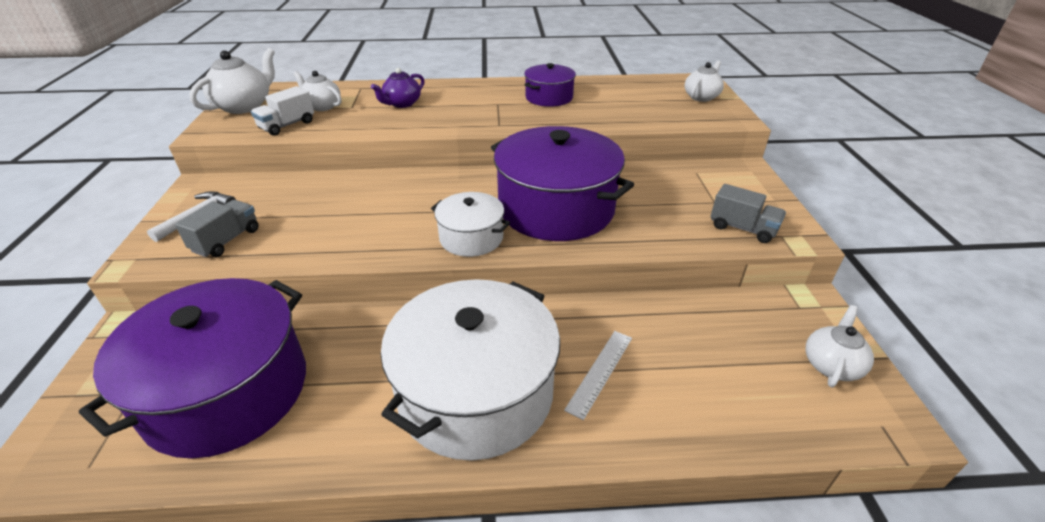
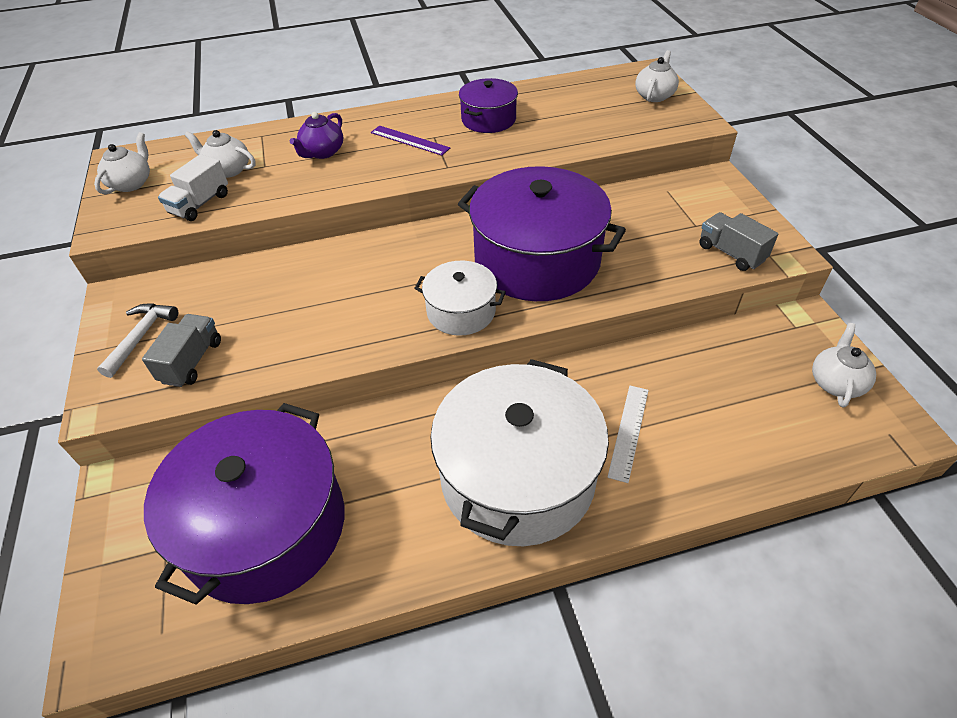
camera: 10 degrees left, 10 degrees up
(244, 106) = (131, 183): white teapot -> white teapot, size x0.65
(476, 104) = (410, 140): none -> purple ruler
(742, 228) = (731, 253): grey truck -> grey truck turned 150 degrees counterclockwise

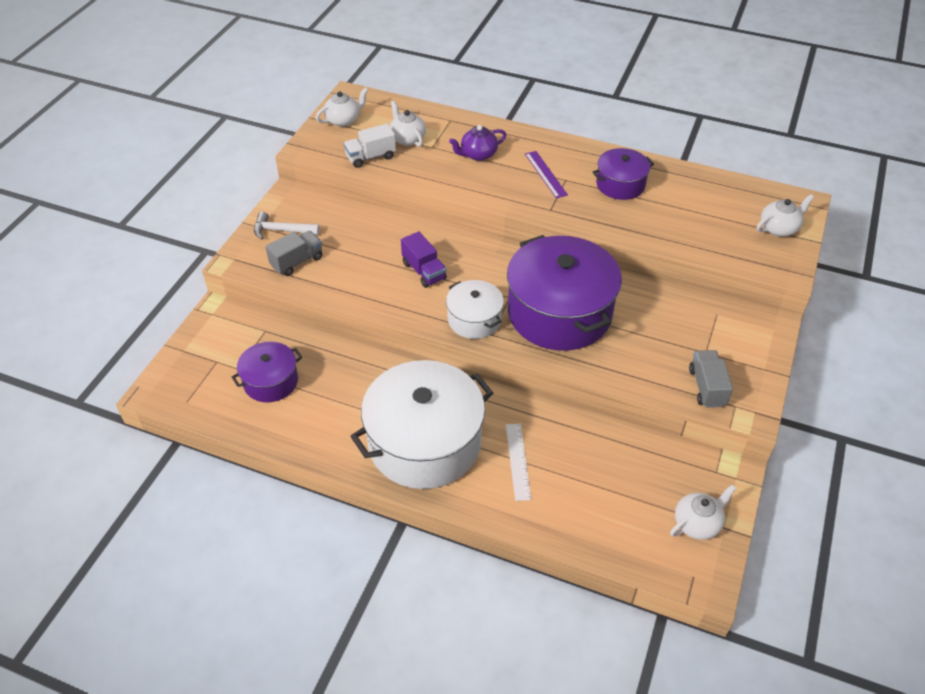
camera: 35 degrees right, 0 degrees up
(141, 337) = (282, 230): white hammer -> white hammer turned 135 degrees counterclockwise
(265, 526) = (271, 381): purple pot -> purple pot, size x0.51
(359, 293) = (424, 271): none -> purple truck
(628, 431) = (517, 461): white ruler -> white ruler turned 60 degrees counterclockwise

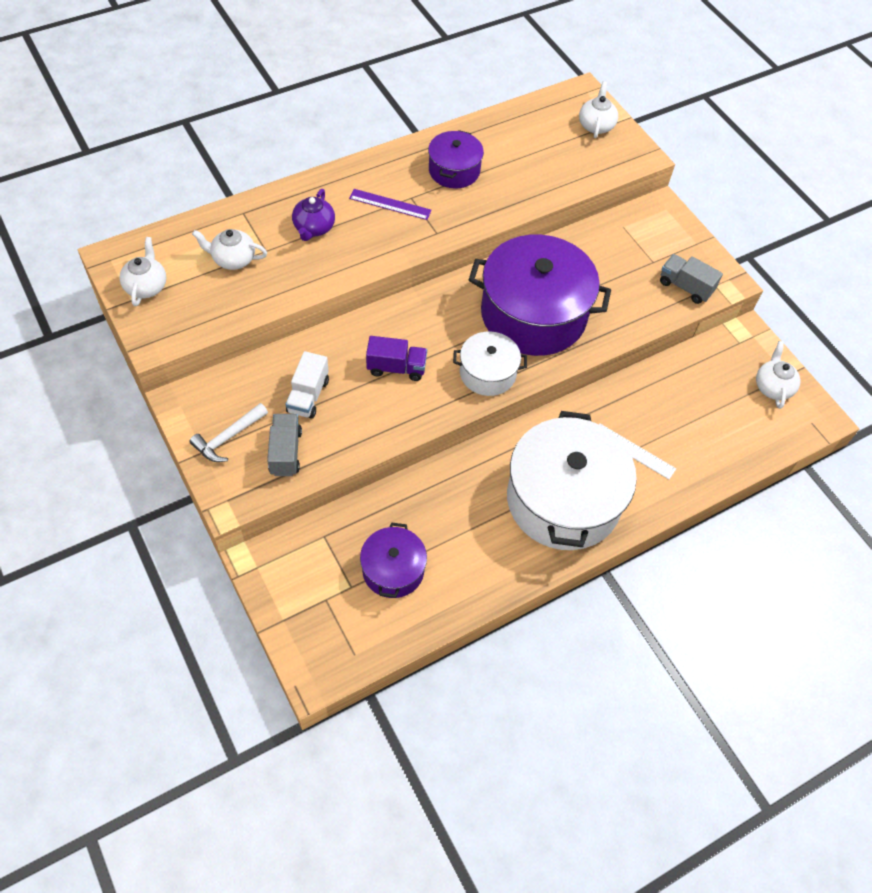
camera: 55 degrees left, 10 degrees up
(371, 157) = (228, 302): white truck -> white truck (308, 396)

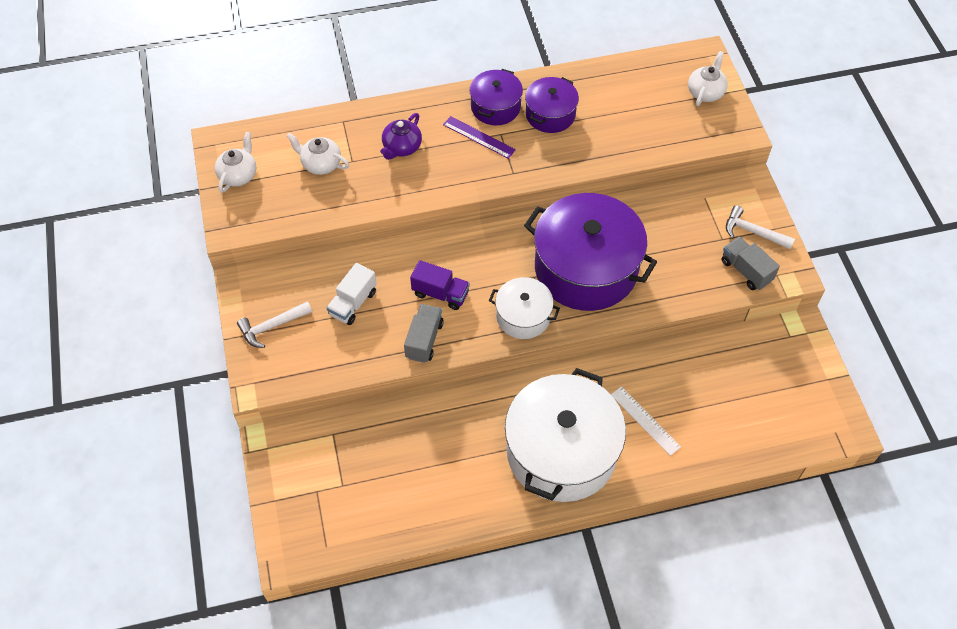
camera: 20 degrees right, 0 degrees up
(285, 452) = (317, 351): grey truck -> grey truck (424, 340)
(393, 570) = (384, 479): purple pot -> purple pot (495, 107)
(679, 250) = (753, 232): none -> white hammer
(772, 387) = (808, 388): white teapot -> none

